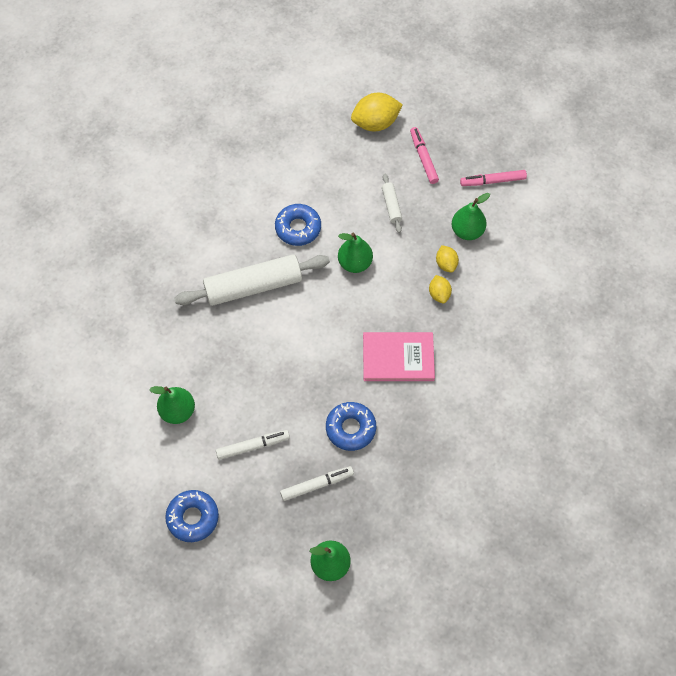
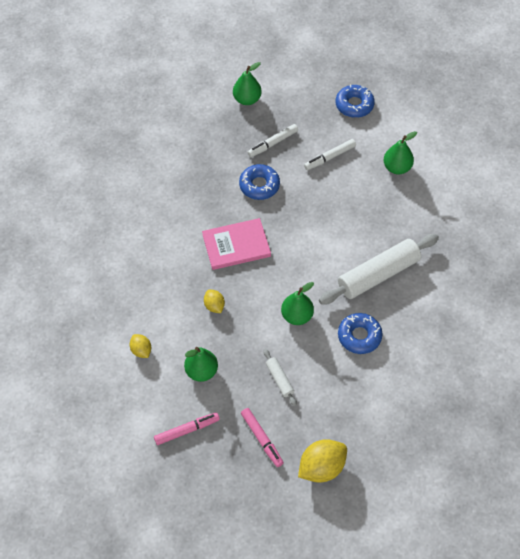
camera: 165 degrees right, 5 degrees down
(446, 264) = (214, 335): yellow lemon -> yellow lemon (141, 350)

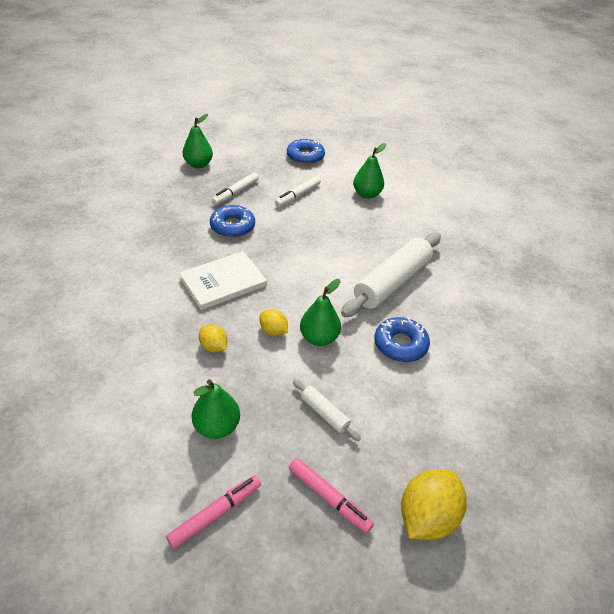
camera: 20 degrees left, 15 degrees down
(141, 350) = (125, 419): yellow lemon -> yellow lemon (273, 331)
(236, 245) = (223, 282): pink book -> white book

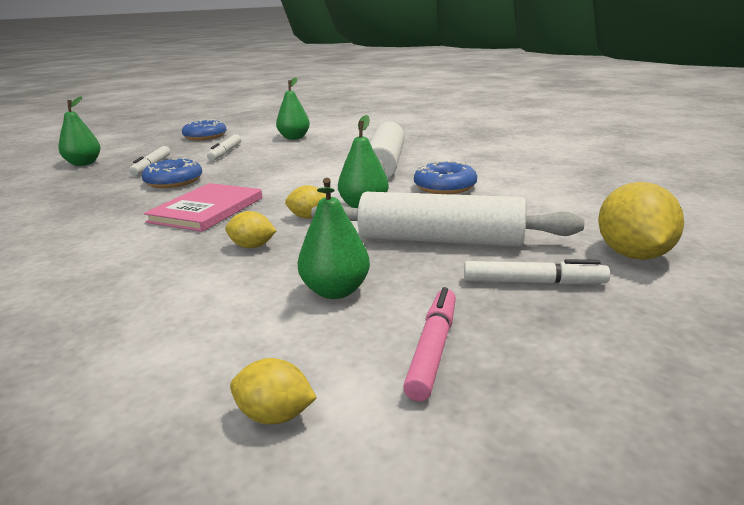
camera: 30 degrees left, 20 degrees down
(111, 507) = (275, 415): none -> yellow lemon
(223, 282) = (207, 210): white book -> pink book
(324, 413) = (440, 240): white rolling pin -> white rolling pin, size x2.20
(329, 498) = (533, 283): pink marker -> white marker

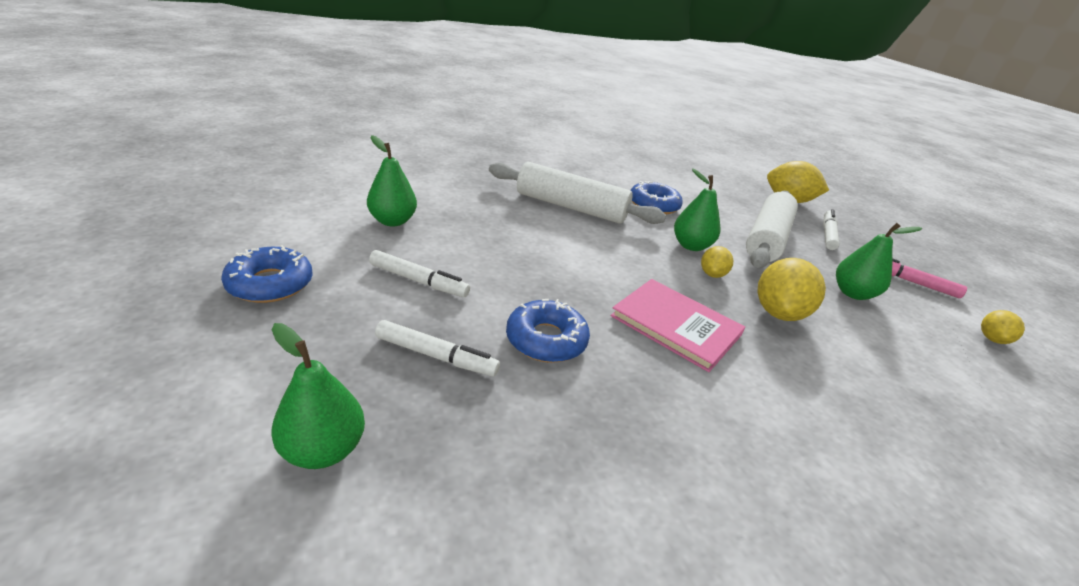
camera: 80 degrees left, 10 degrees up
(252, 246) = (778, 313): yellow lemon -> yellow lemon, size x1.81

